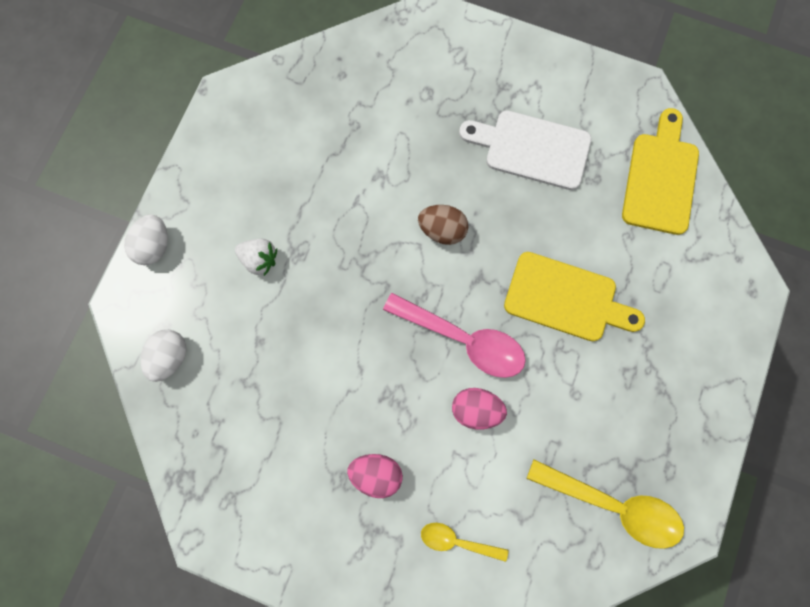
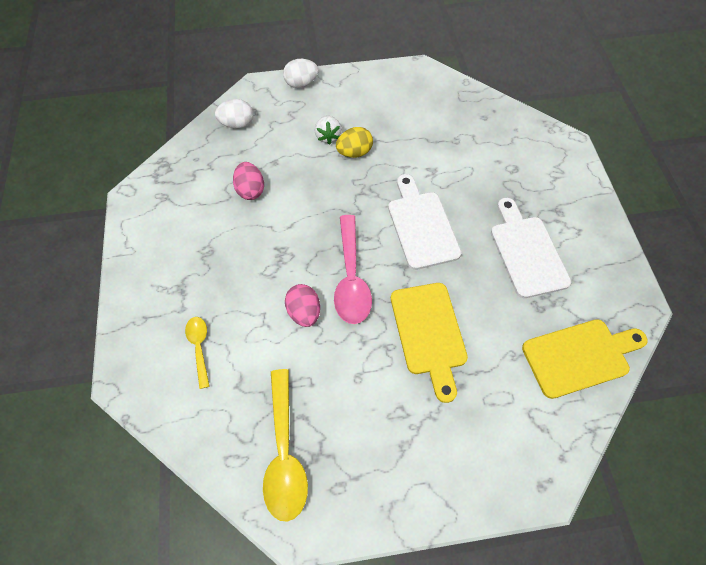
camera: 60 degrees right, 15 degrees down
(302, 243) = (354, 152): none -> yellow egg
(376, 473) = (222, 271): pink egg -> pink egg (251, 190)
(442, 230) = (421, 225): brown egg -> white cutting board

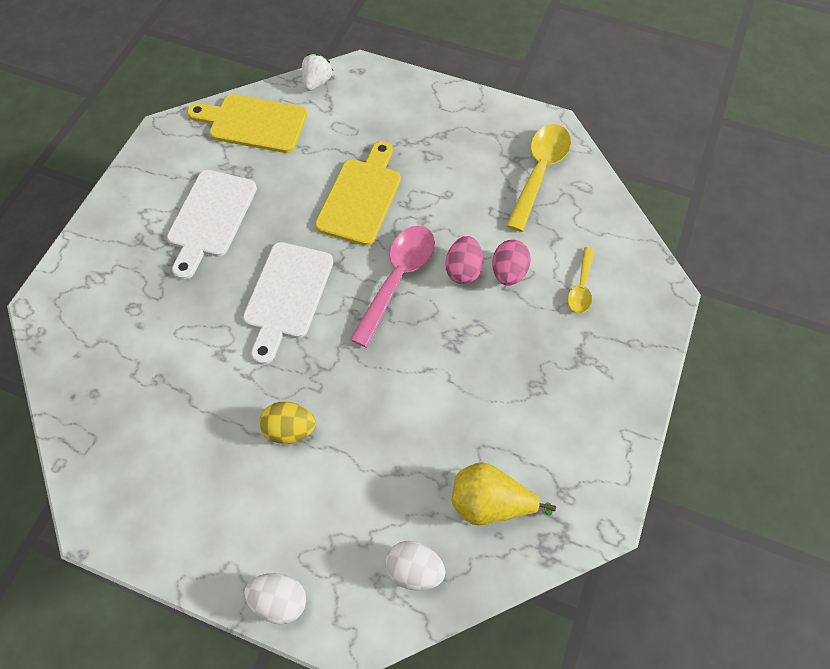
camera: 150 degrees left, 0 degrees up
(208, 171) = (490, 503): none -> yellow pear
(251, 190) = (448, 443): pink egg -> pink egg (508, 272)
(328, 136) = (305, 474): white strawberry -> white strawberry (317, 82)

